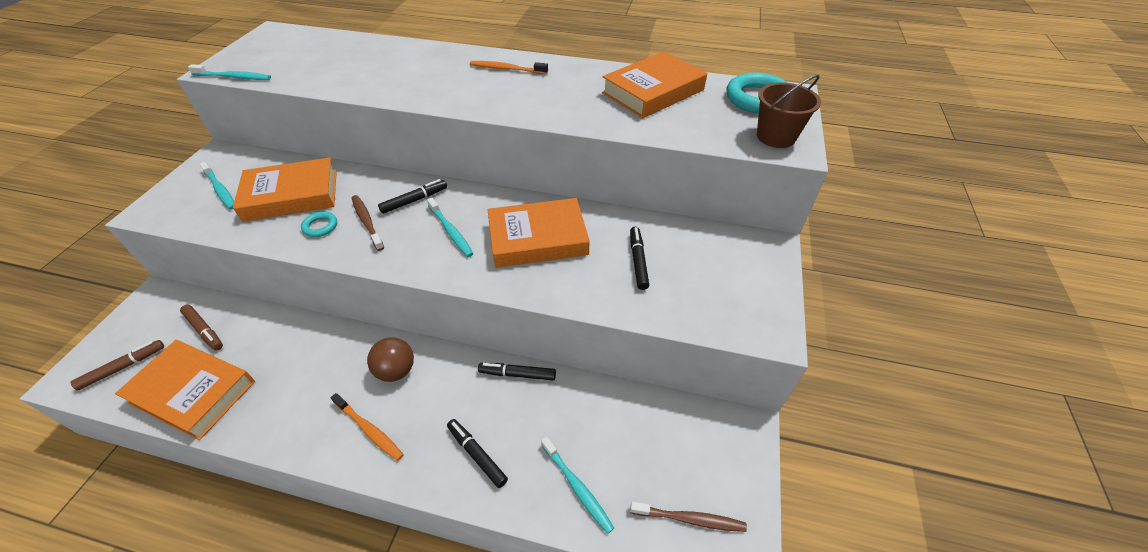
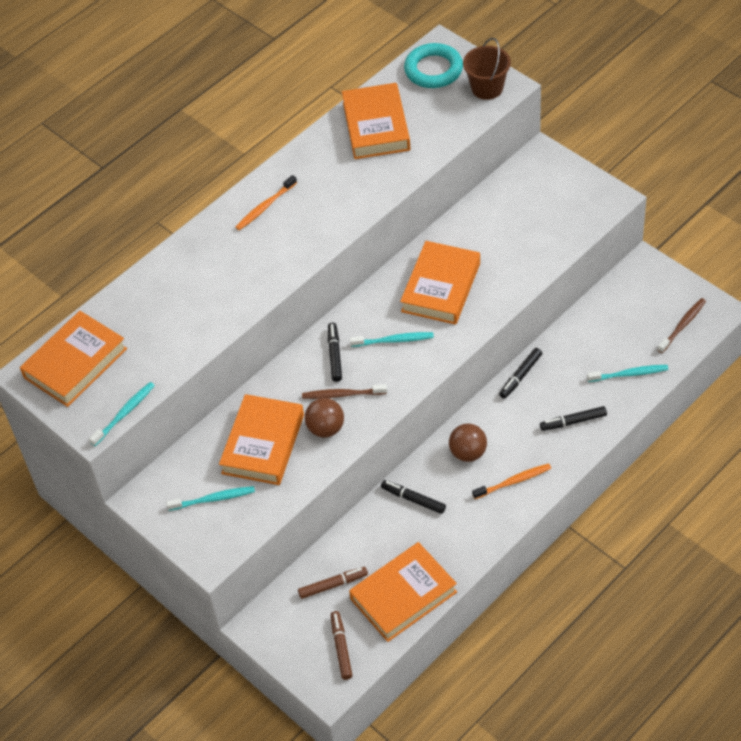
camera: 55 degrees left, 5 degrees up
(287, 44) = (75, 363): none -> orange book
(320, 226) = (326, 428): turquoise ring -> brown ball
(638, 261) = (505, 237): black marker -> black marker (413, 499)

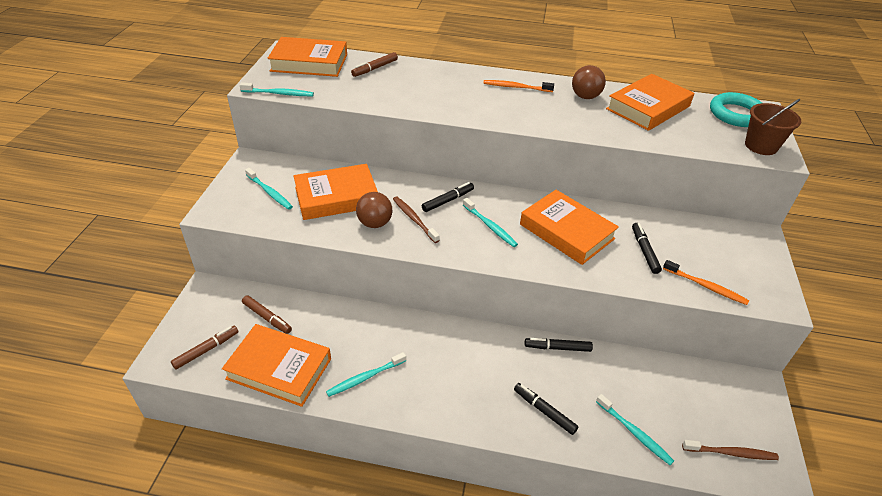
camera: 50 degrees right, 10 degrees down
(135, 308) = (375, 68): none -> brown marker
(413, 499) = (380, 331): black marker -> black marker (644, 251)
(441, 287) = (566, 231): orange book -> orange book turned 60 degrees clockwise
(457, 533) = (365, 378): none -> turquoise toothbrush
(468, 453) = (452, 347): brown ball -> brown ball (585, 97)
(514, 481) = (446, 395): orange toothbrush -> orange toothbrush (706, 286)

